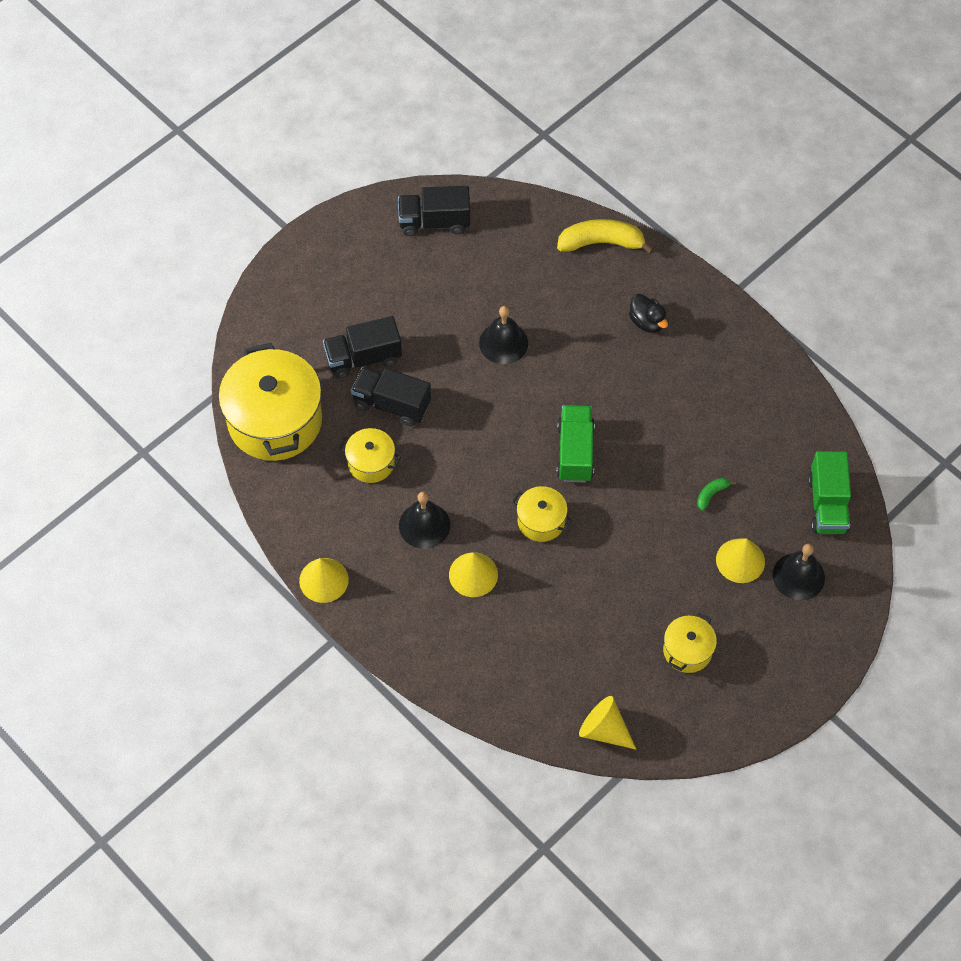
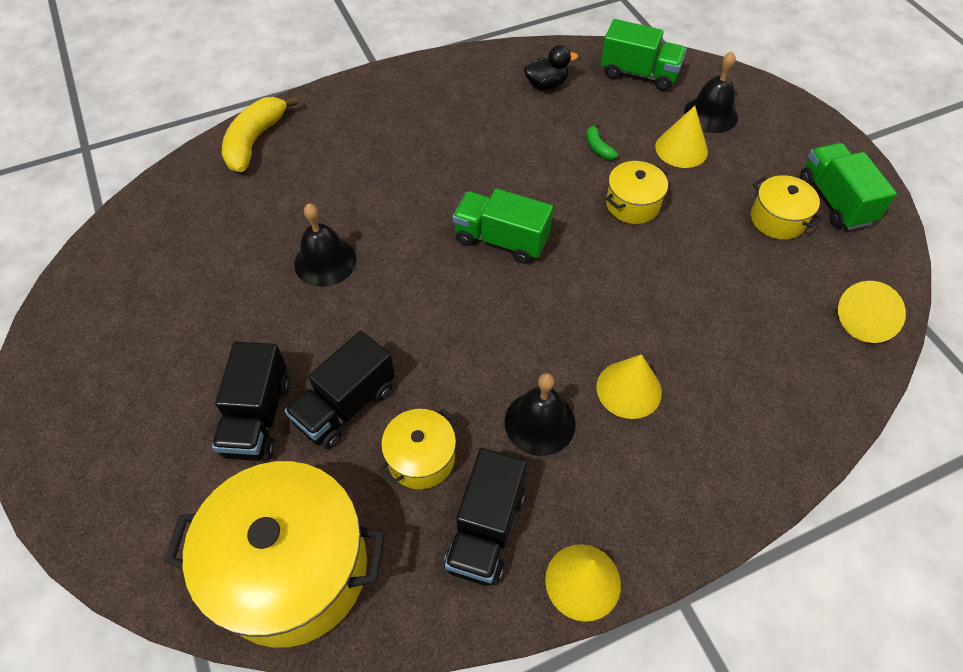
camera: 70 degrees left, 5 degrees down
(434, 222) = (116, 278): black truck -> black truck (486, 529)
(541, 521) = (578, 298): yellow pot -> yellow pot (632, 204)
(647, 322) = (373, 135): black duck -> black duck (546, 84)
(731, 693) = (834, 200): none -> green truck

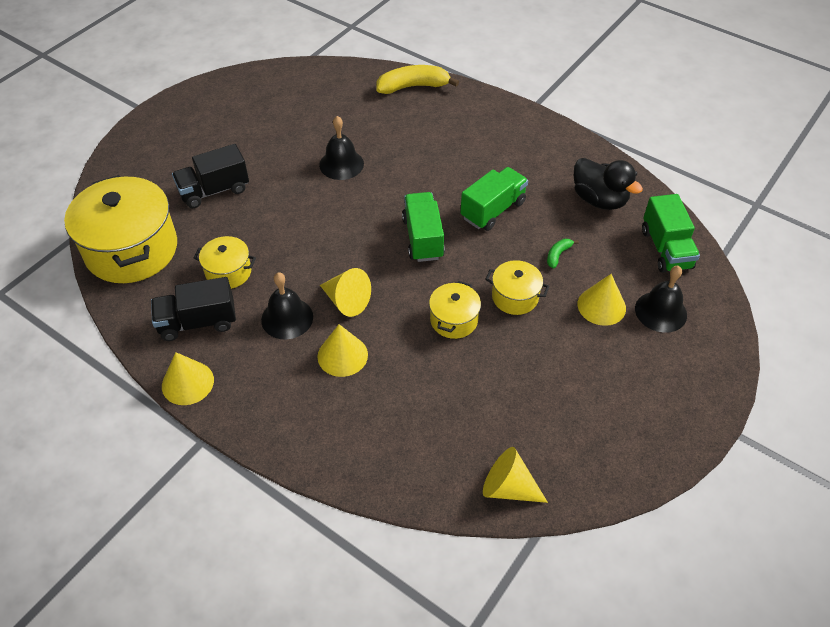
camera: 60 degrees right, 5 degrees down
(346, 405) = (244, 223): black truck -> none
(546, 84) = (599, 200): black duck -> black duck, size x1.55
(549, 350) = (346, 301): none -> yellow cone
(777, 219) = (574, 394): yellow pot -> yellow pot (454, 320)
(834, 200) = (630, 429): green truck -> green truck (493, 210)

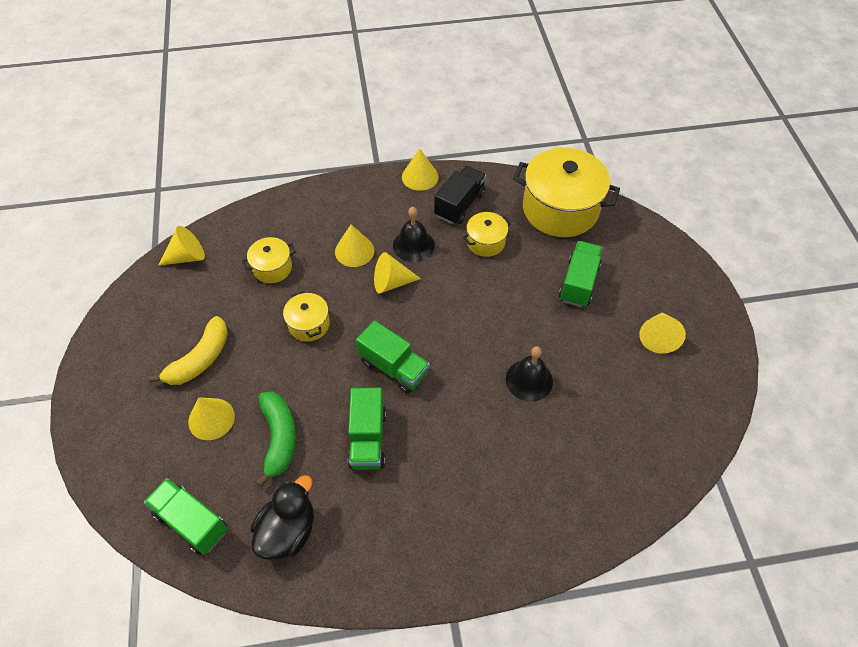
camera: 135 degrees right, 5 degrees up
(214, 190) = (578, 283): black truck -> green truck
(224, 125) = (658, 337): none -> yellow cone
(413, 86) = (585, 525): yellow banana -> yellow banana (200, 359)
(515, 297) = (282, 374): yellow pot -> yellow pot (272, 268)
(558, 255) = (279, 438): green banana -> green banana, size x2.14
(599, 200) = (288, 531): black duck -> black duck turned 120 degrees clockwise
(660, 311) = (161, 451): black bell -> none

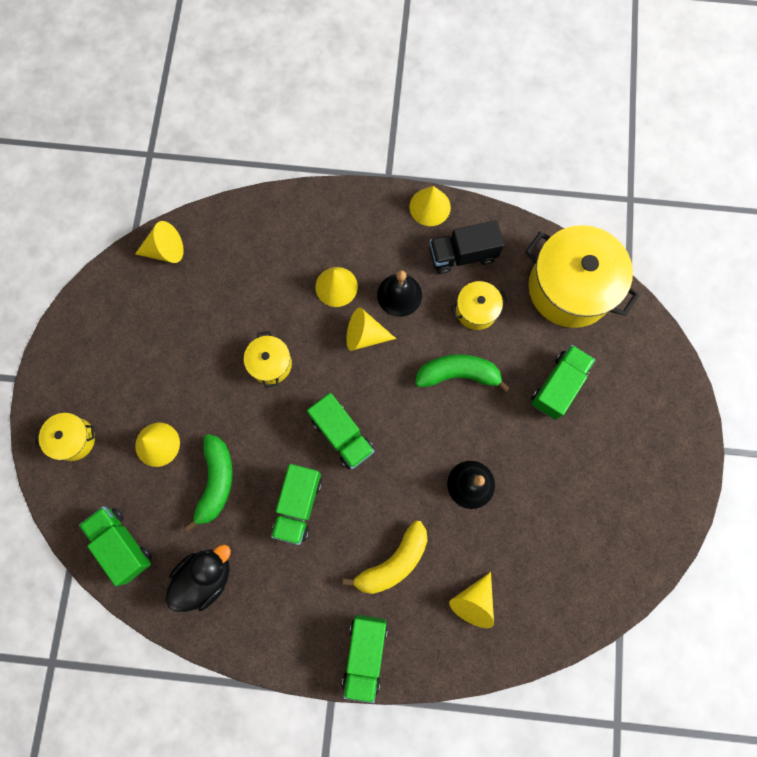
camera: 15 degrees right, 20 degrees up
(200, 359) = (158, 376): yellow banana -> yellow banana (393, 562)
(272, 268) = (248, 286): yellow pot -> yellow pot (74, 439)
(459, 205) = (462, 255): black truck -> black truck turned 150 degrees counterclockwise
(476, 562) = (365, 654): none -> green truck
(486, 294) = (458, 374): none -> green banana
(658, 337) = (618, 471): yellow cone -> yellow cone (473, 601)

